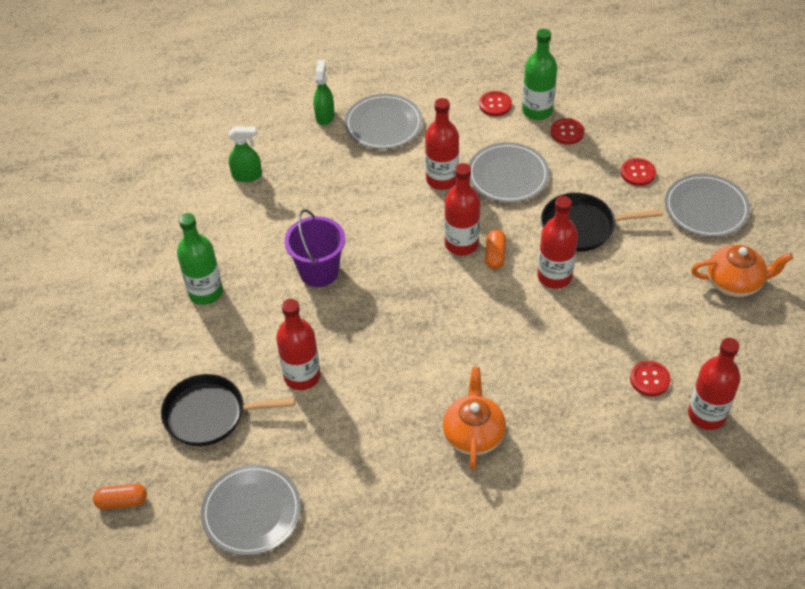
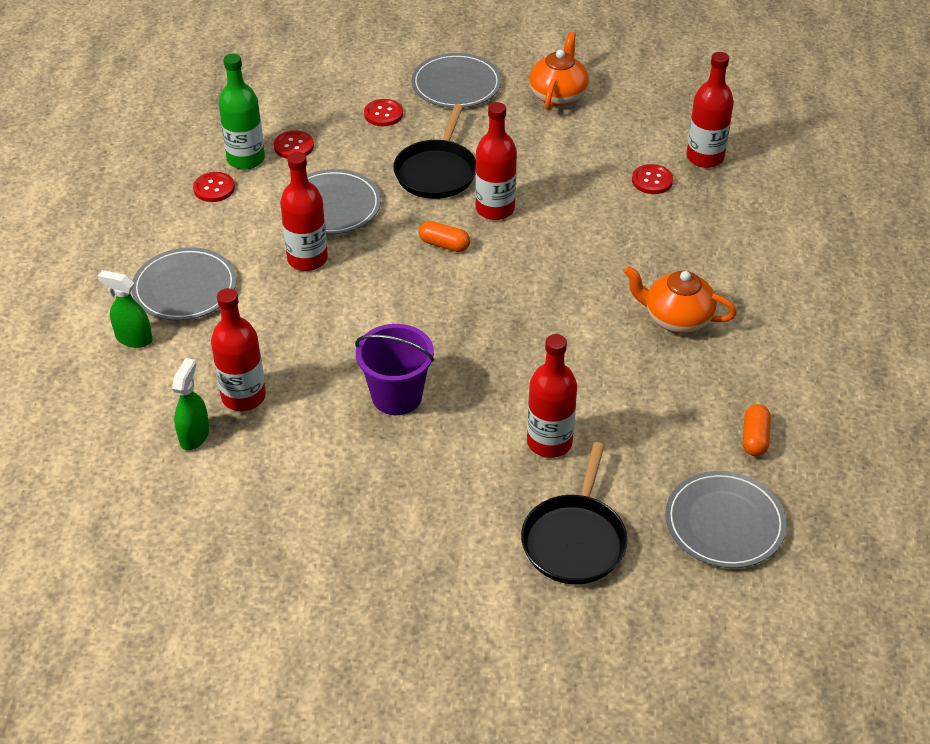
camera: 75 degrees left, 5 degrees down
(122, 501) = (677, 649): orange capsule -> orange capsule (755, 438)
(205, 292) = (378, 513): green bottle -> none
(461, 244) = (414, 266): red bottle -> red bottle (243, 396)

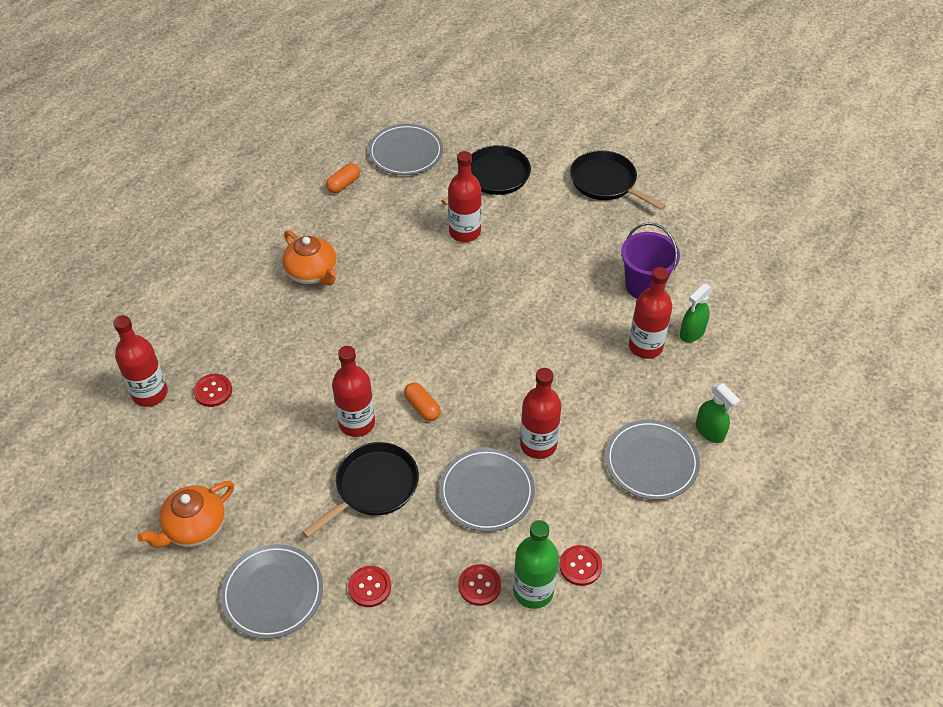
camera: 150 degrees left, 5 degrees up
(397, 396) = (540, 301): purple bucket -> purple bucket (644, 286)
(414, 606) = (606, 182): none -> black pan

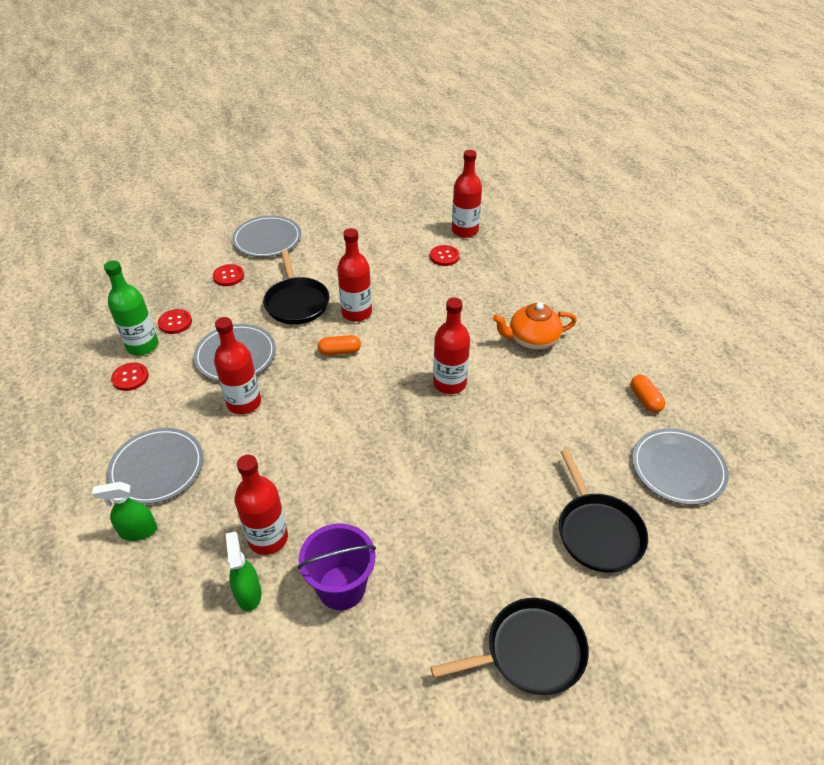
camera: 120 degrees right, 5 degrees down
(194, 528) = (342, 223): orange teapot -> none
(465, 232) = (522, 465): red bottle -> red bottle (449, 383)

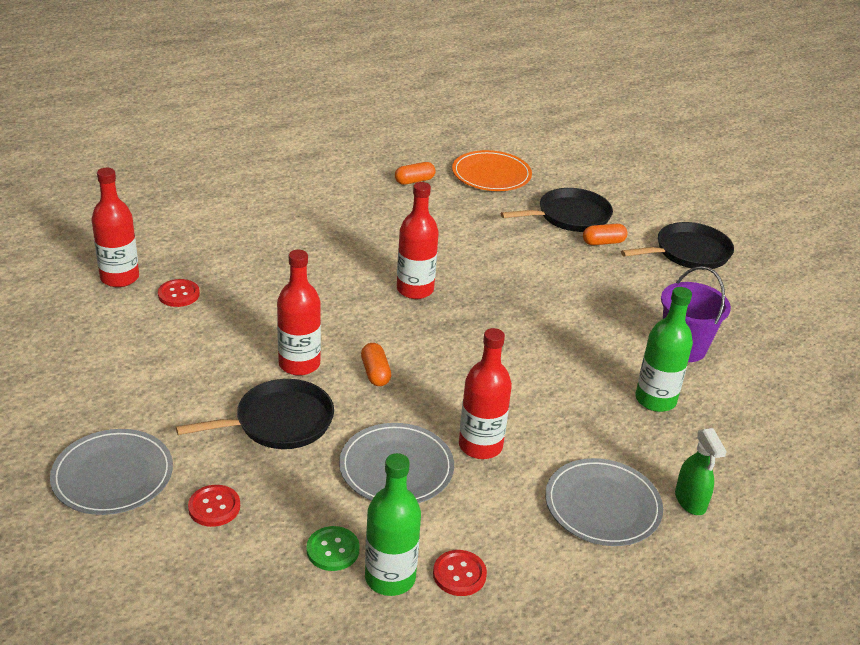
camera: 100 degrees left, 10 degrees down
(175, 322) = (333, 550): red button -> green button
(248, 593) = (717, 405): green spray bottle -> none
(268, 538) = (655, 400): red bottle -> green bottle
(530, 651) = (689, 252): black pan -> black pan turned 90 degrees clockwise
(532, 340) = (338, 236): orange teapot -> none
(544, 555) = (603, 242): none -> orange capsule
(678, 468) = (491, 174): grey plate -> orange plate

